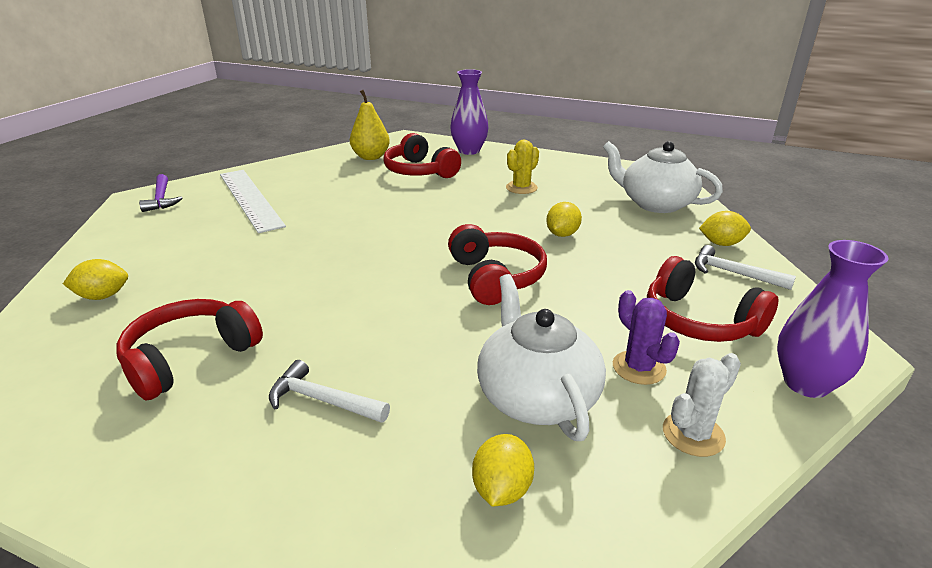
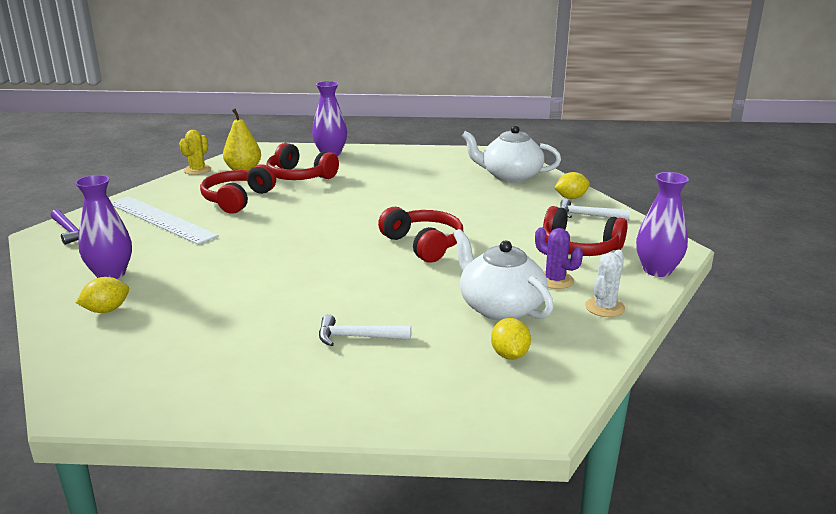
camera: 20 degrees left, 5 degrees down
(149, 253) = (111, 274): none -> purple vase
(190, 358) = (231, 333): red headphones -> red headphones (237, 199)
(521, 188) = (398, 178): yellow cactus -> yellow cactus (197, 170)
(562, 234) = (453, 208): yellow lemon -> none

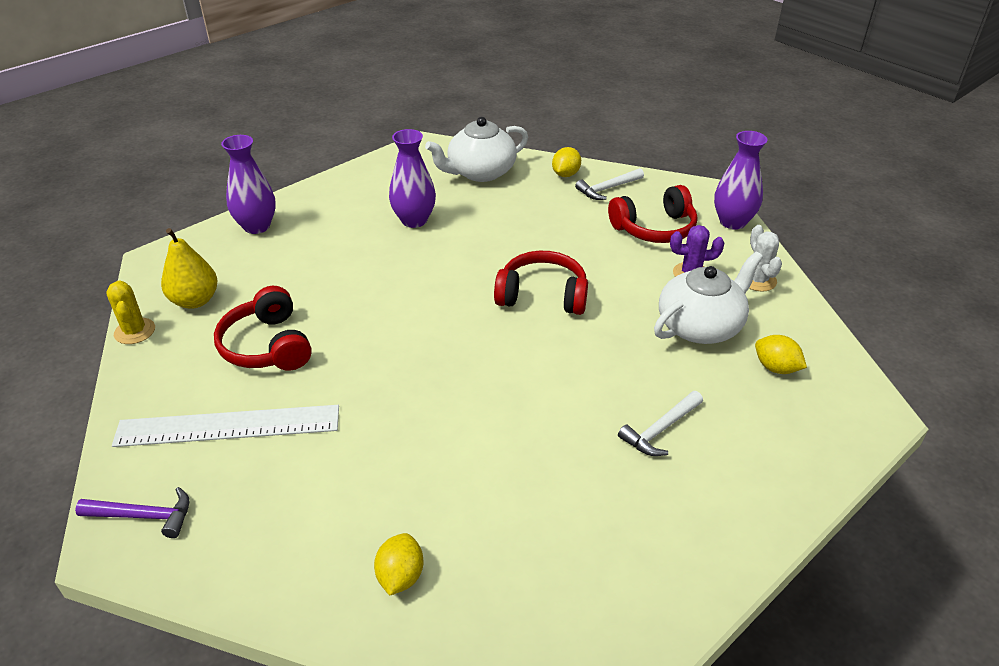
camera: 45 degrees left, 15 degrees up
(111, 274) = (314, 533): purple vase -> purple vase (414, 220)
(299, 176) = (279, 276): red headphones -> none
(500, 307) = (700, 326): white teapot -> white teapot turned 135 degrees clockwise

